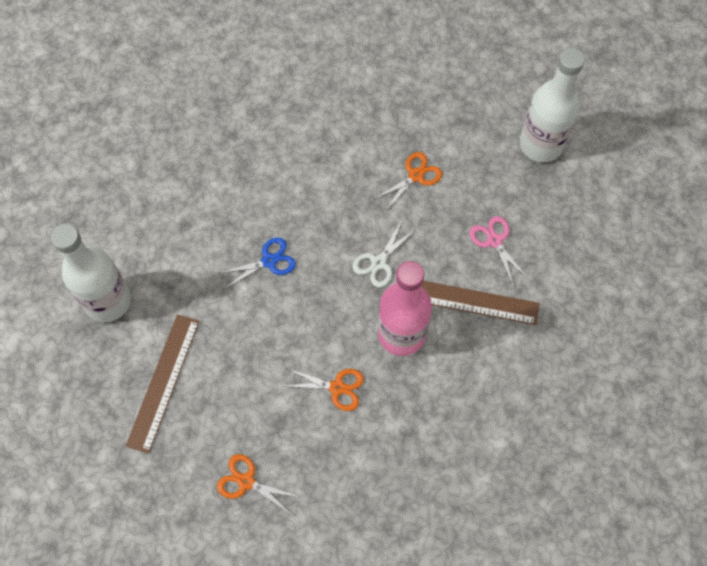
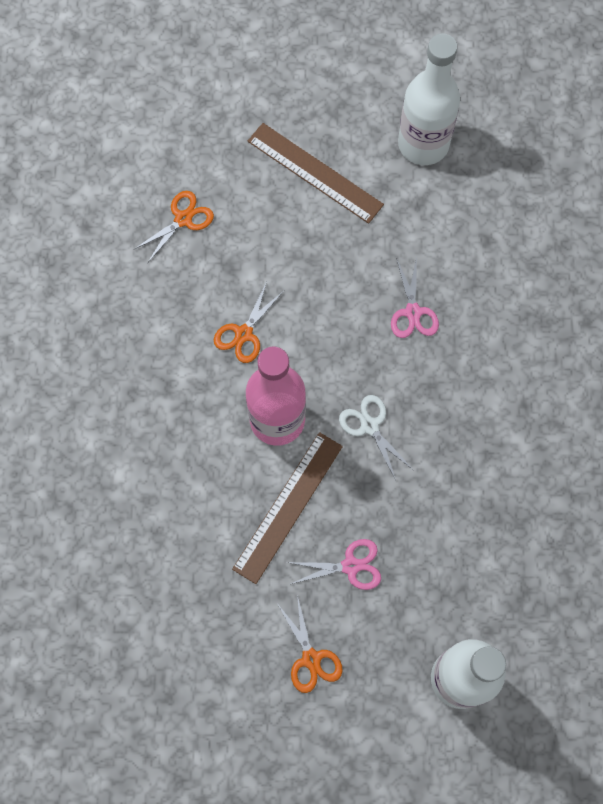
camera: 110 degrees right, 5 degrees up
(269, 261) = (413, 312): blue scissors -> pink scissors
(415, 176) = (466, 508): orange scissors -> orange scissors (311, 658)

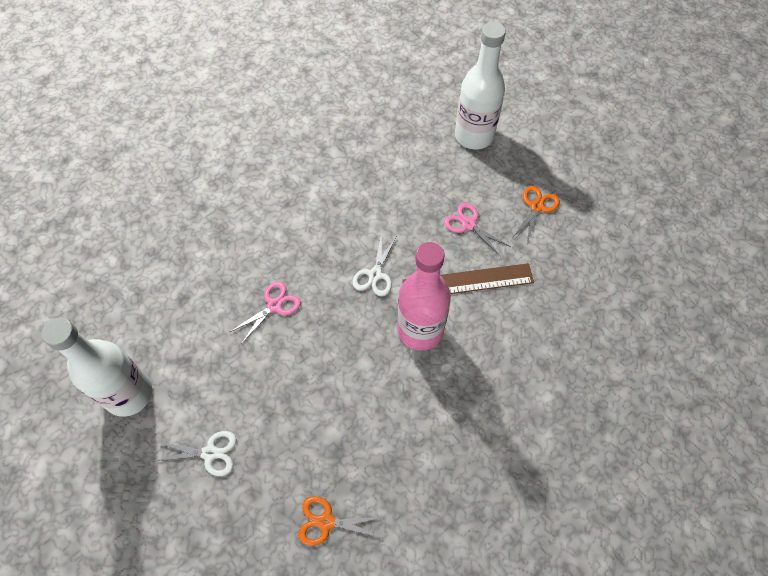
camera: 130 degrees left, 10 degrees down
(244, 334) = (380, 399): orange scissors -> none
(315, 172) = (210, 453): brown ruler -> white scissors

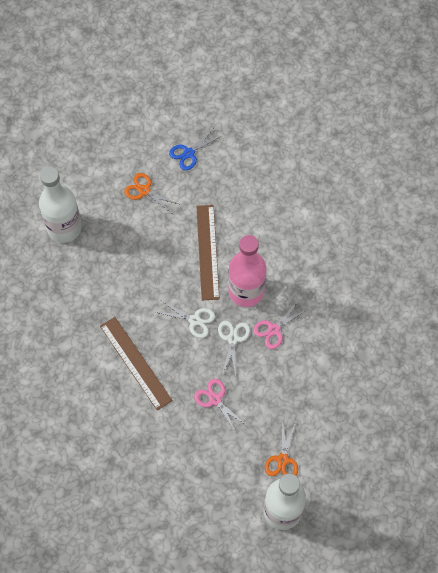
camera: 85 degrees left, 5 degrees up
(210, 453) = (332, 447): white scissors -> white scissors (233, 339)
(317, 219) = (135, 363): none -> brown ruler
(326, 522) = (384, 366): orange scissors -> orange scissors (282, 459)
(468, 224) = (155, 244): pink scissors -> pink scissors (274, 329)
(599, 249) = (189, 153): none -> blue scissors

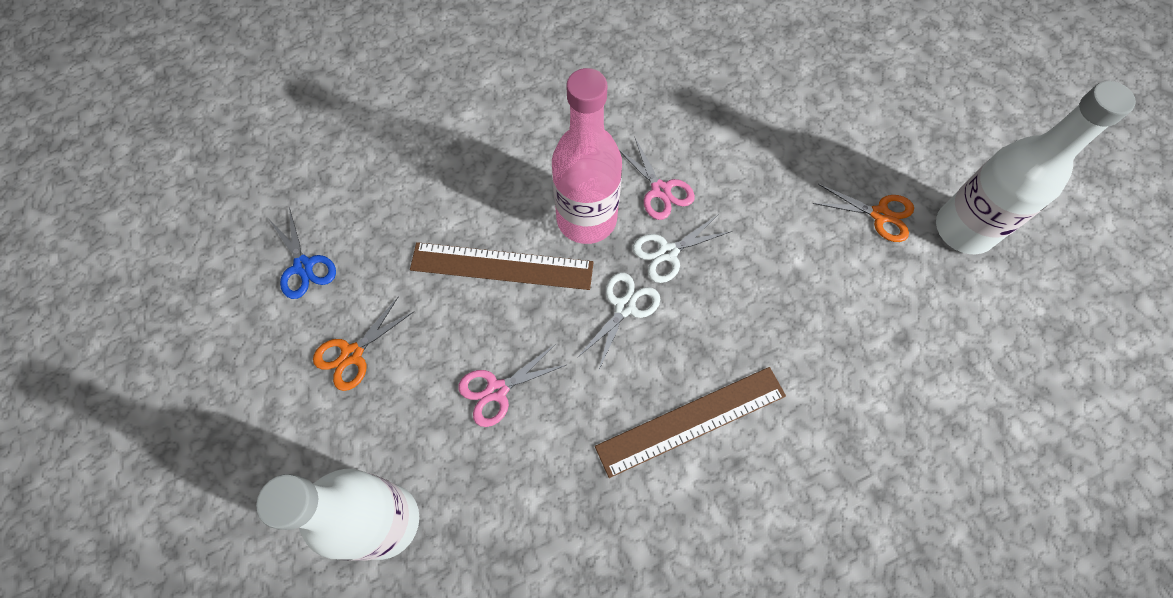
camera: 80 degrees left, 0 degrees up
(215, 399) = (772, 297): pink scissors -> pink scissors (497, 390)
(233, 339) = (668, 252): white scissors -> white scissors turned 45 degrees counterclockwise

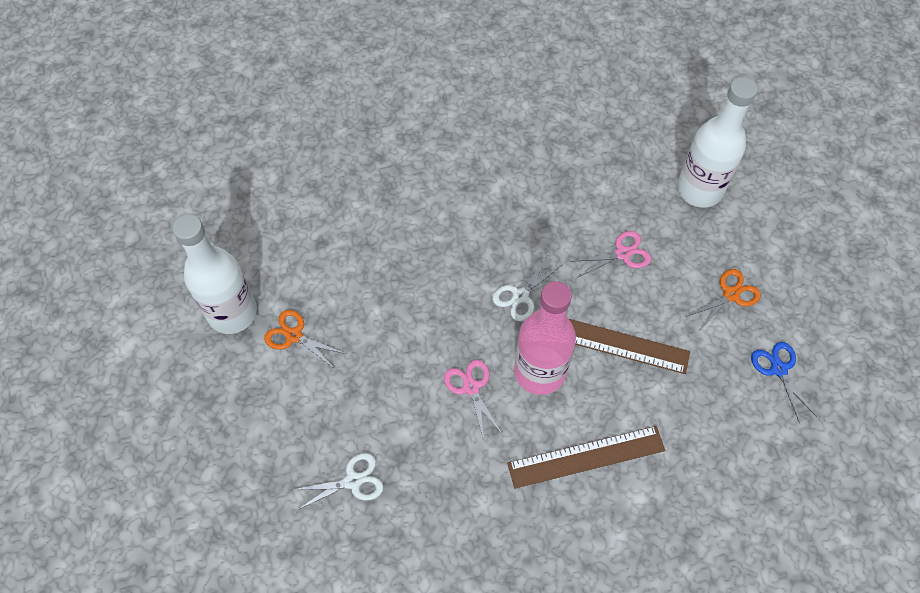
camera: 170 degrees left, 5 degrees down
(668, 252) = (477, 332): white scissors -> white scissors (353, 481)
(691, 420) = (488, 214): brown ruler -> brown ruler (586, 457)

